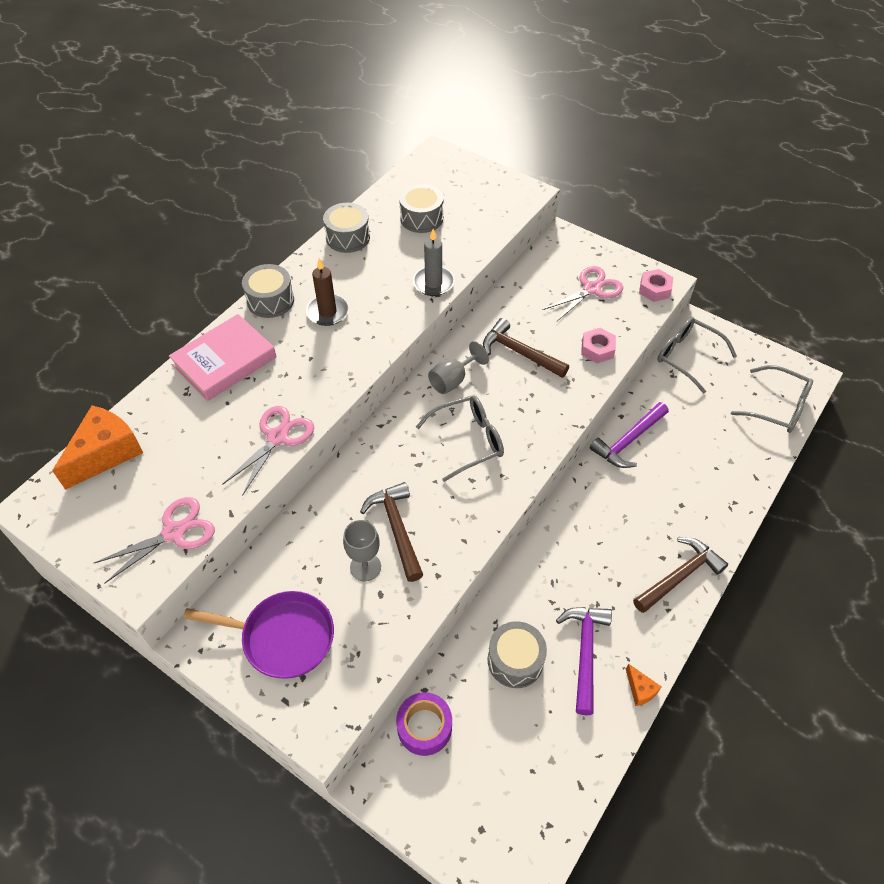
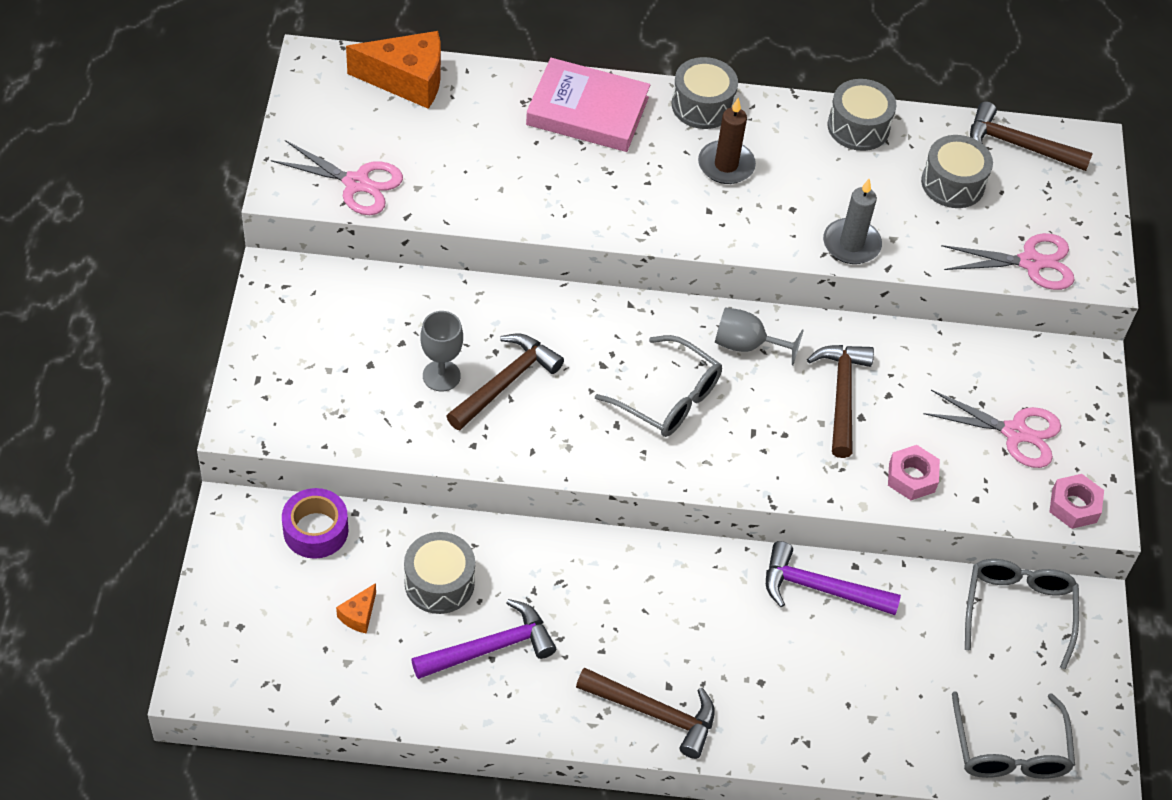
camera: 55 degrees right, 0 degrees up
(277, 437) = (523, 207): pink scissors -> pink scissors (1030, 262)
(282, 637) = (320, 344): purple pan -> none
(415, 179) = (1018, 145): none -> brown hammer
(640, 689) = (478, 720): orange cheese -> orange cheese (359, 615)

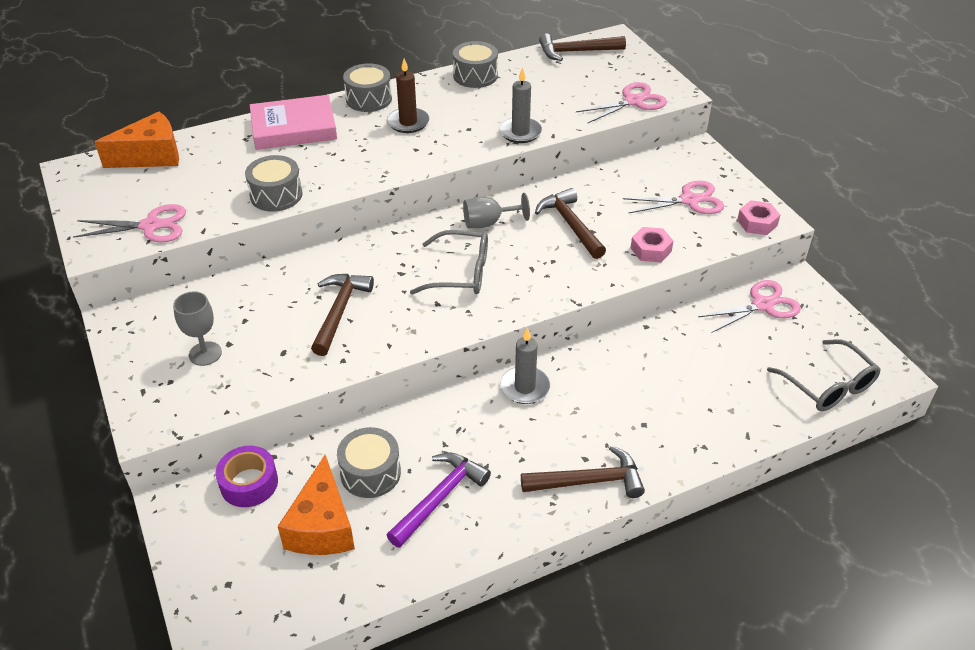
camera: 25 degrees left, 10 degrees down
(359, 615) = (322, 526): orange cheese -> orange cheese, size x2.23
(441, 376) = (288, 327): grey goblet -> grey goblet (205, 353)
(662, 570) = (525, 387): none -> grey candle
(820, 588) = (635, 349): purple hammer -> none
(952, 183) = (555, 82): grey drum -> grey drum (276, 195)
(1018, 611) = (762, 305): grey glasses -> pink scissors

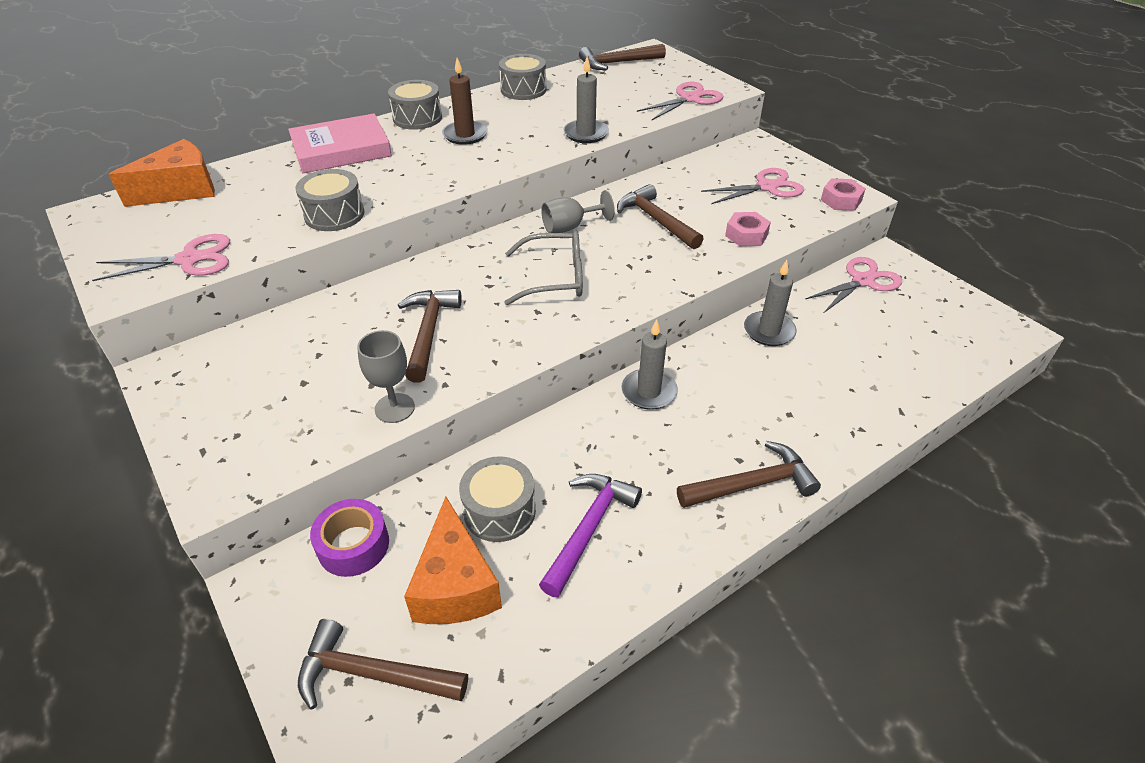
camera: 10 degrees left, 0 degrees up
(205, 353) = (276, 397): grey goblet -> grey goblet (394, 408)
(247, 582) = (373, 674): none -> brown hammer
(653, 344) = (769, 331): none -> grey candle
(827, 385) = (959, 350): grey glasses -> none

